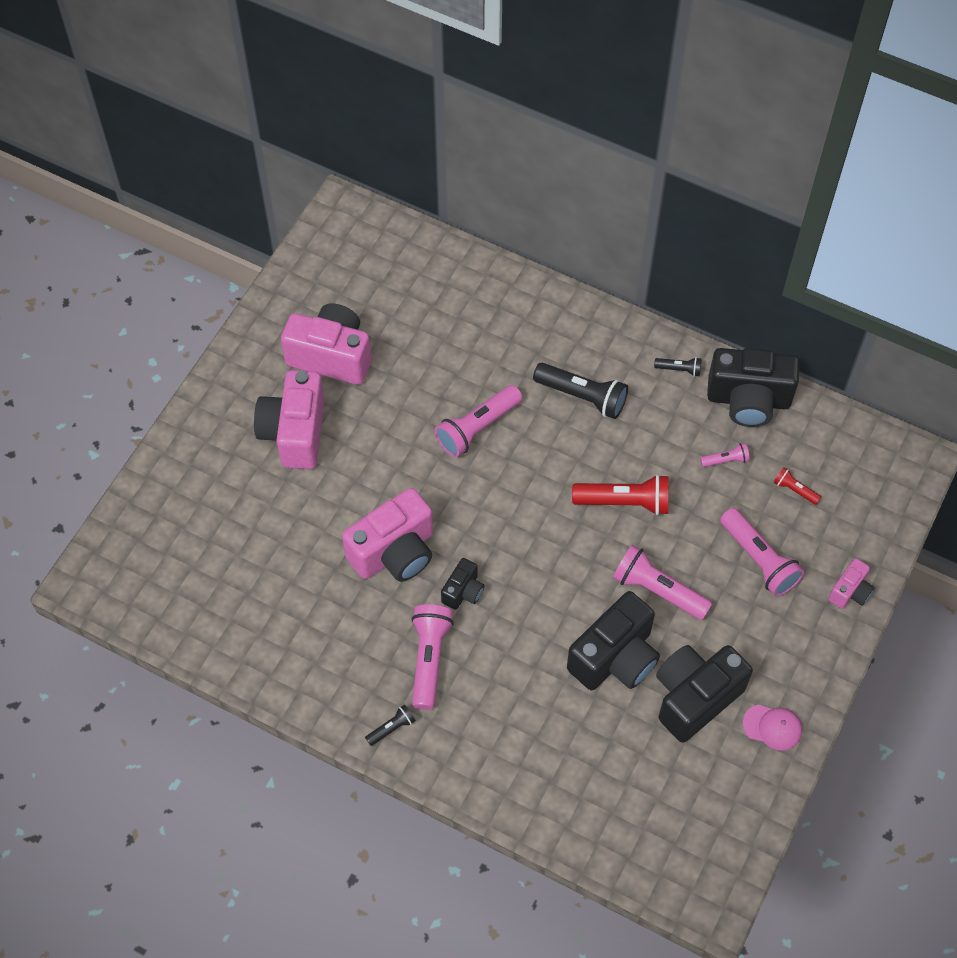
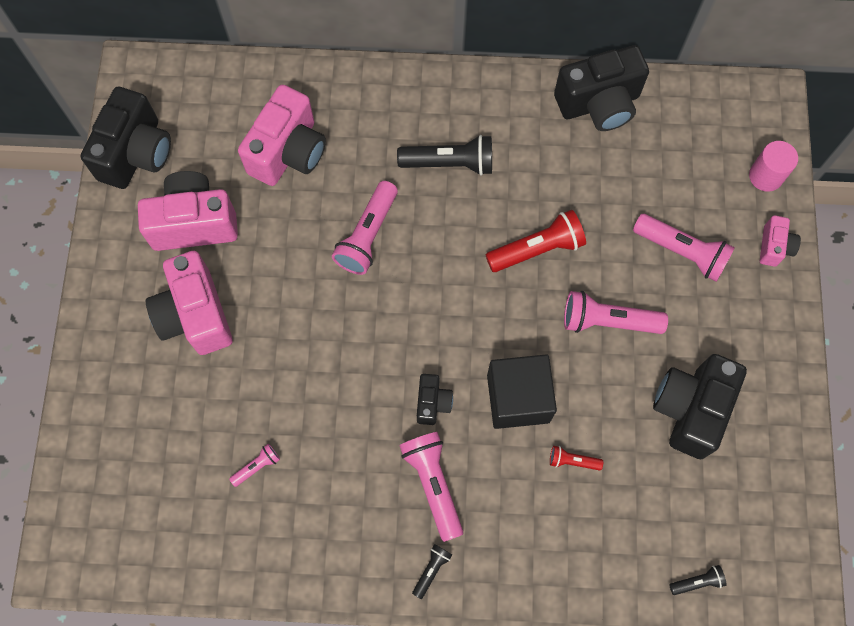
camera: 25 degrees left, 10 degrees up
(394, 552) = (349, 393): pink camera -> pink camera (288, 152)
(541, 620) = (518, 398): none -> black cube
(615, 658) = (601, 404): black camera -> black camera (136, 153)
(679, 369) = (524, 100): black flashlight -> black flashlight (697, 582)
(726, 460) = (607, 170): pink flashlight -> pink flashlight (257, 466)
(772, 727) = (771, 406): pink cap -> none
(794, 490) = (680, 171): red flashlight -> red flashlight (572, 461)
(875, 526) = (765, 176): none -> pink cylinder

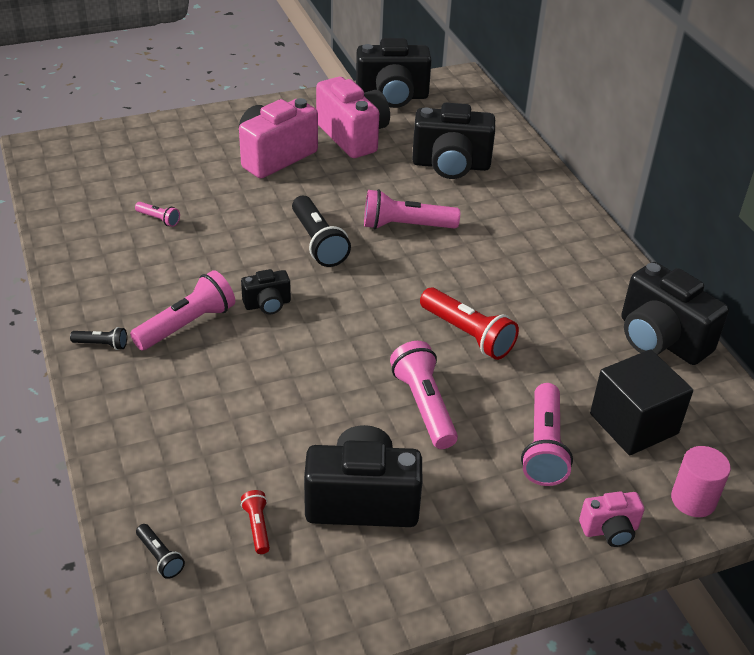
camera: 65 degrees right, 30 degrees down
(288, 152) = (451, 165): pink camera -> black camera
(449, 163) = (512, 256): black flashlight -> black flashlight (318, 242)
(518, 398) = (302, 360): black cube -> black cube (633, 424)
(572, 461) = (255, 416): red flashlight -> red flashlight (257, 527)

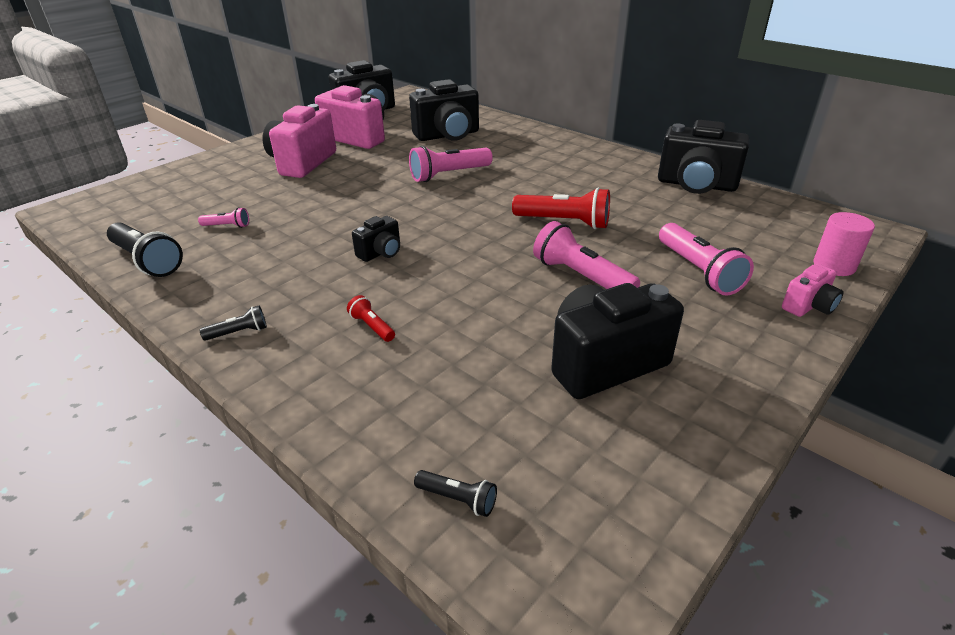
camera: 25 degrees left, 5 degrees down
(187, 325) = (317, 289): pink flashlight -> none
(257, 527) = (532, 425): red flashlight -> red flashlight (372, 326)
(318, 242) = (387, 202): black flashlight -> black flashlight (147, 261)
(633, 424) = (739, 236): black cube -> none

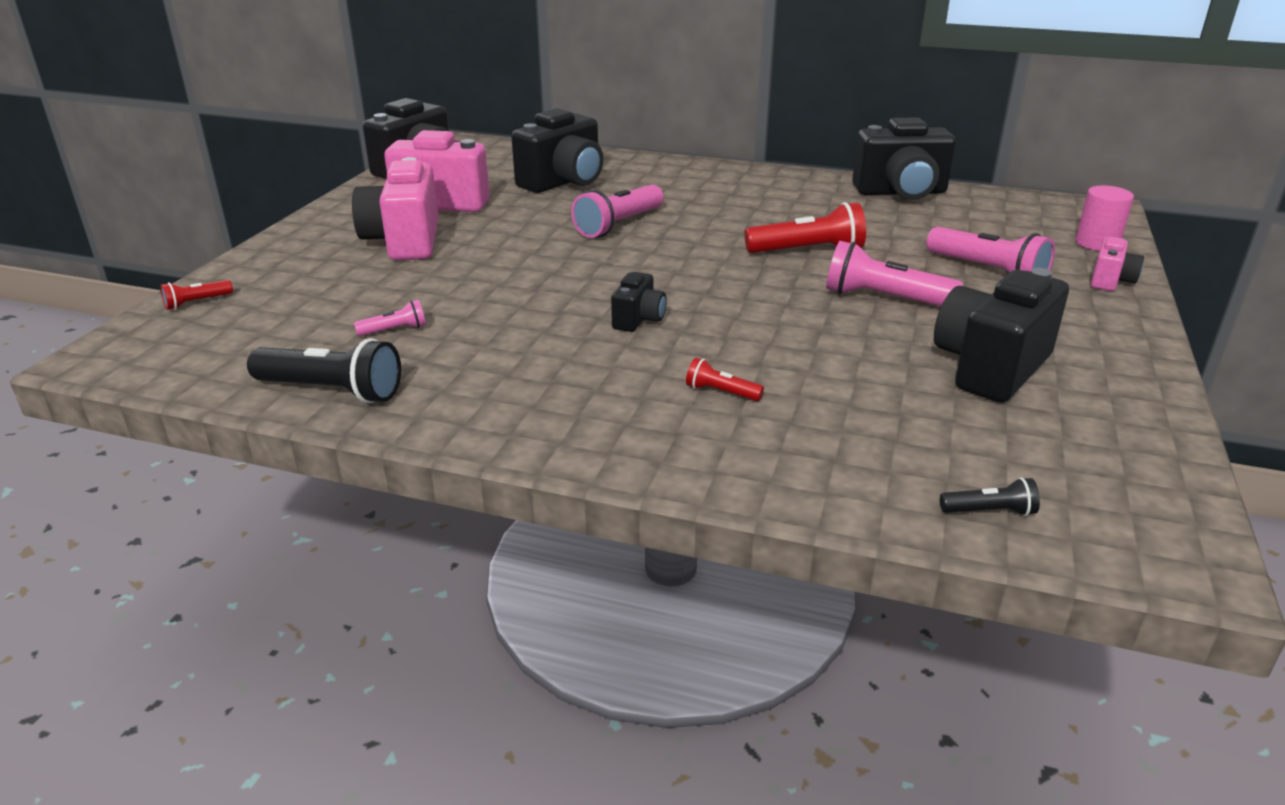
camera: 25 degrees left, 5 degrees down
(148, 183) = (196, 302): none -> red flashlight
(239, 332) = (569, 435): black flashlight -> none

